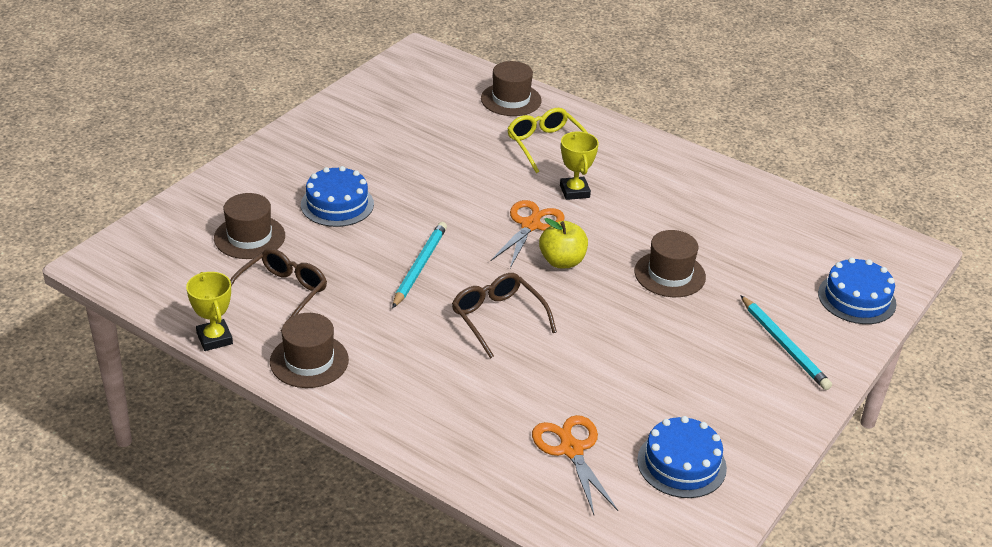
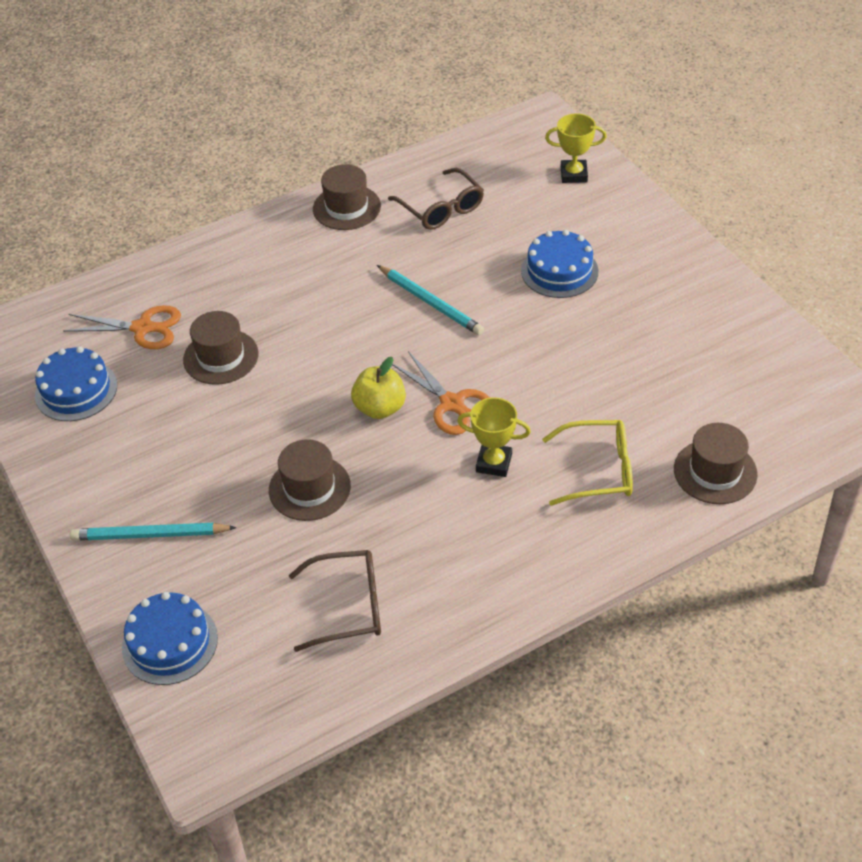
camera: 120 degrees right, 10 degrees up
(214, 338) = (406, 163): yellow trophy -> yellow trophy (574, 174)
(249, 237) = (534, 205): brown hat -> brown hat (221, 357)
(497, 318) = (326, 333): brown glasses -> brown glasses (348, 606)

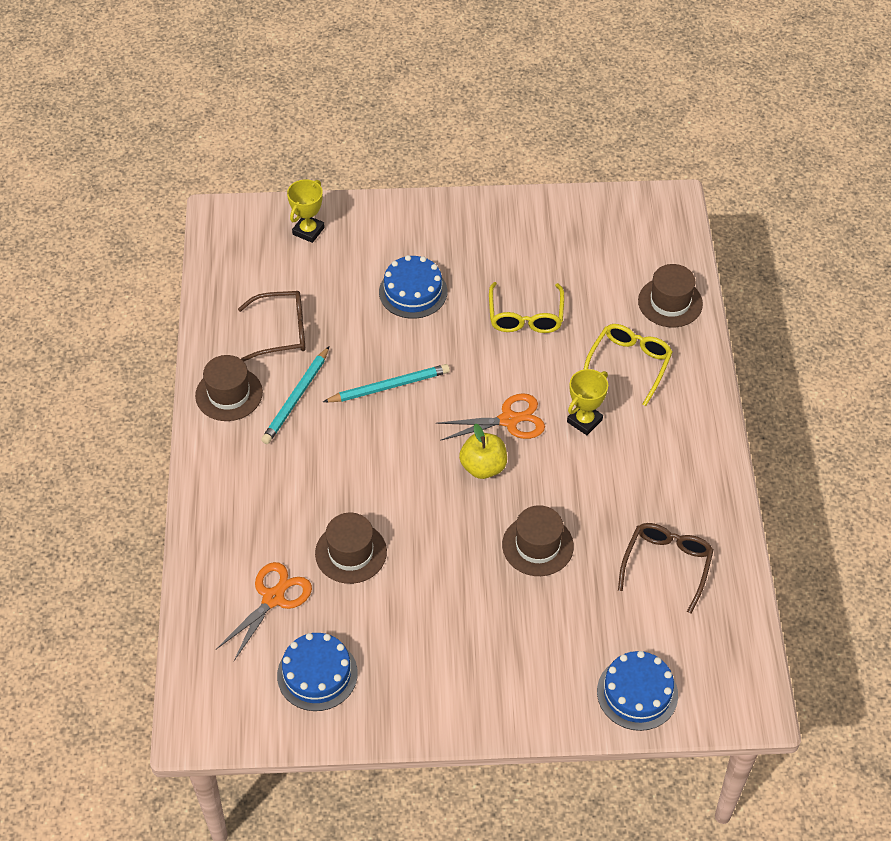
camera: 65 degrees left, 5 degrees up
(150, 535) = (521, 671): turquoise pencil -> turquoise pencil (296, 398)
(596, 363) = (525, 316): none -> yellow glasses

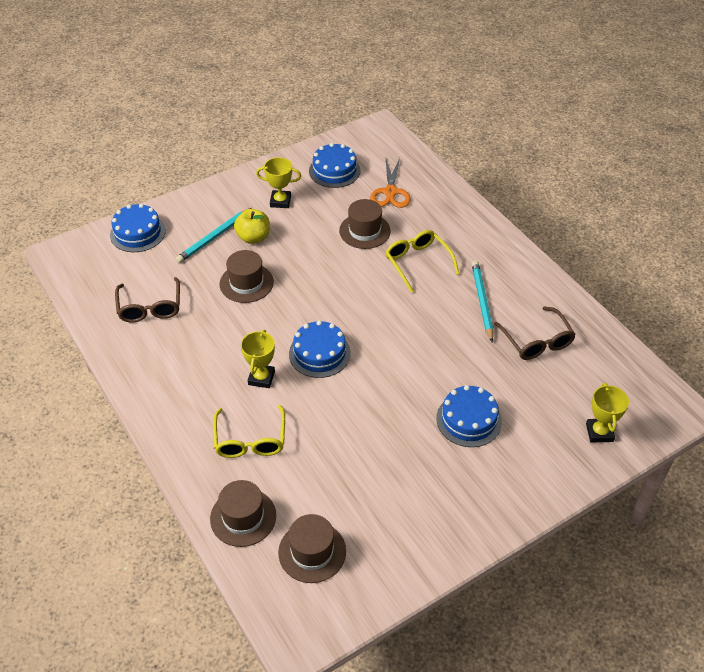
camera: 150 degrees right, 5 degrees down
(229, 394) = (529, 284): brown hat -> brown hat (312, 552)
(282, 331) = (537, 341): brown glasses -> brown glasses turned 75 degrees counterclockwise
(389, 386) = (425, 338): turquoise pencil -> turquoise pencil (214, 237)
(423, 654) = (280, 201): none -> yellow trophy
(483, 467) = (316, 314): yellow apple -> yellow apple (253, 237)
(508, 420) = (319, 353): orange scissors -> blue cake
(525, 316) = (361, 442): yellow glasses -> yellow glasses (417, 263)

